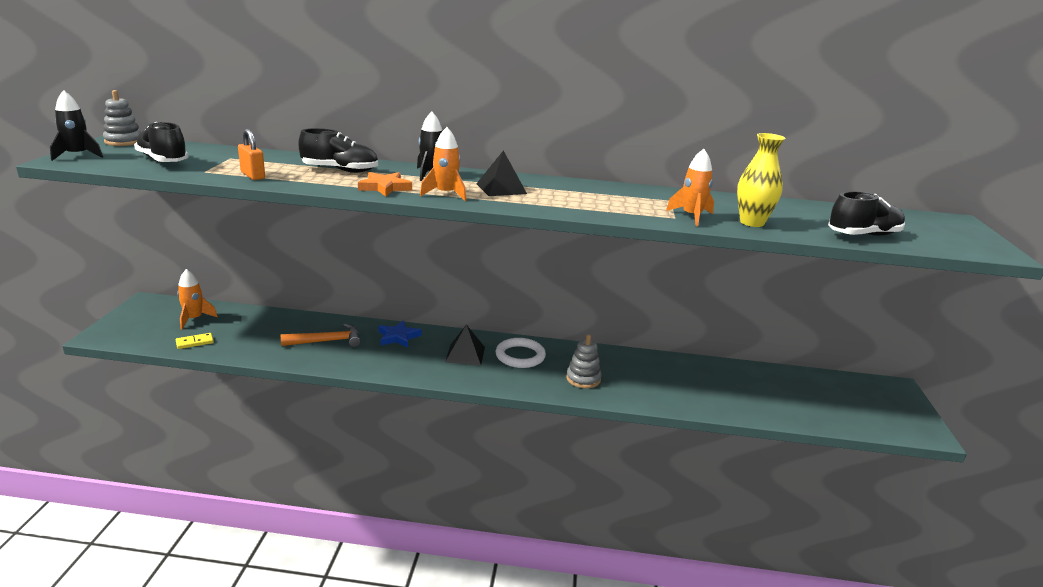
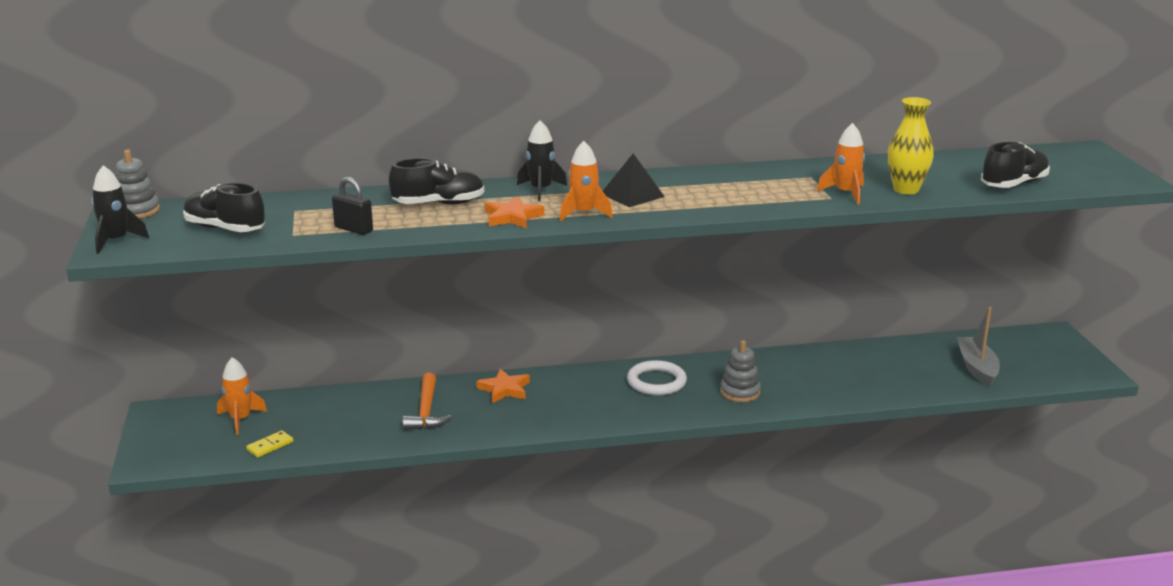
camera: 15 degrees left, 0 degrees up
(253, 175) = (353, 229): orange padlock -> black padlock
(327, 341) = (426, 411): orange hammer -> orange hammer turned 120 degrees clockwise
(398, 337) = (504, 389): blue star -> orange star
(465, 354) = (595, 393): black pyramid -> none
(808, 403) = (977, 368): none -> grey boat

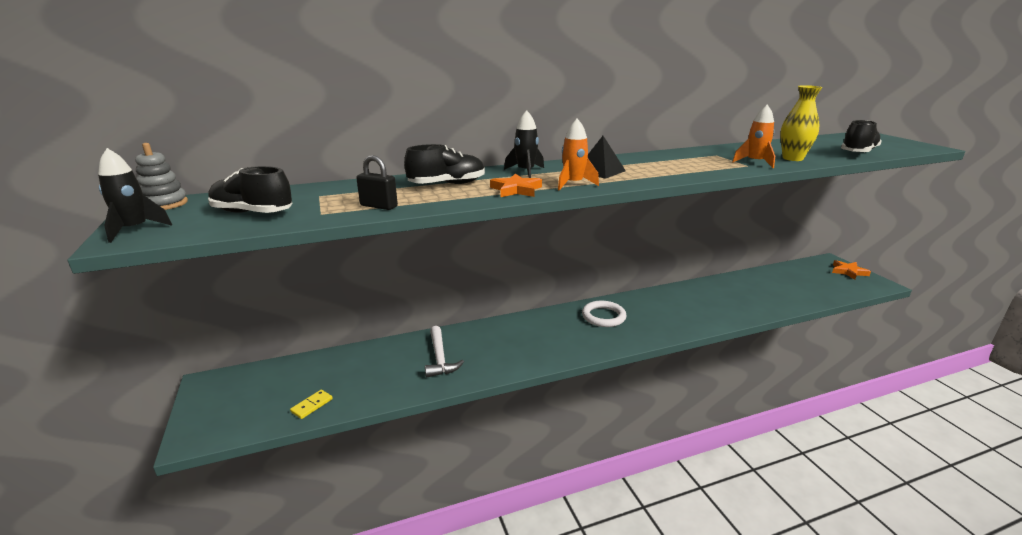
camera: 10 degrees left, 0 degrees up
(240, 419) = (283, 382): orange rocket -> none
(426, 411) = (440, 358): orange hammer -> white hammer
(504, 389) = (495, 333): orange star -> orange star (848, 272)
(740, 392) = (666, 319): grey stacking toy -> none
(977, 368) = (806, 287): grey boat -> none

